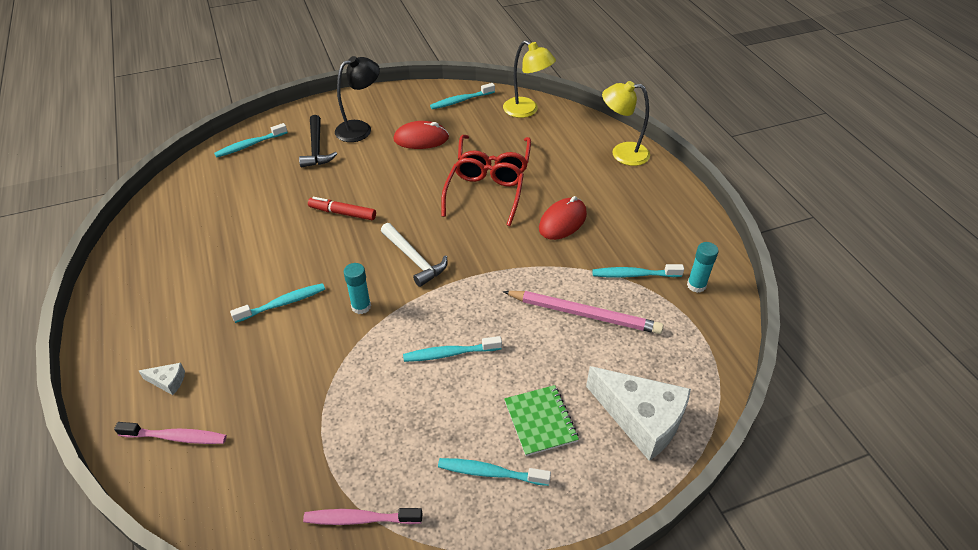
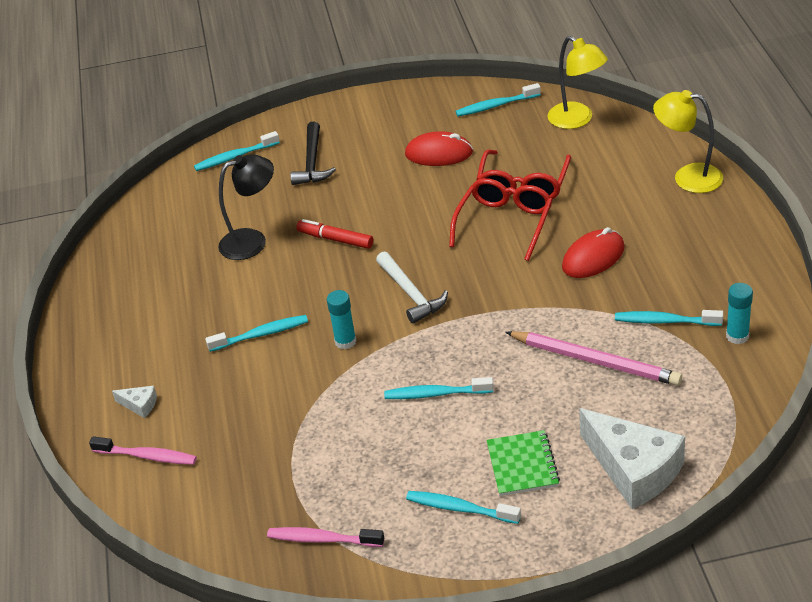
camera: 15 degrees right, 5 degrees down
(360, 129) = (367, 139): black lamp -> black lamp (252, 241)

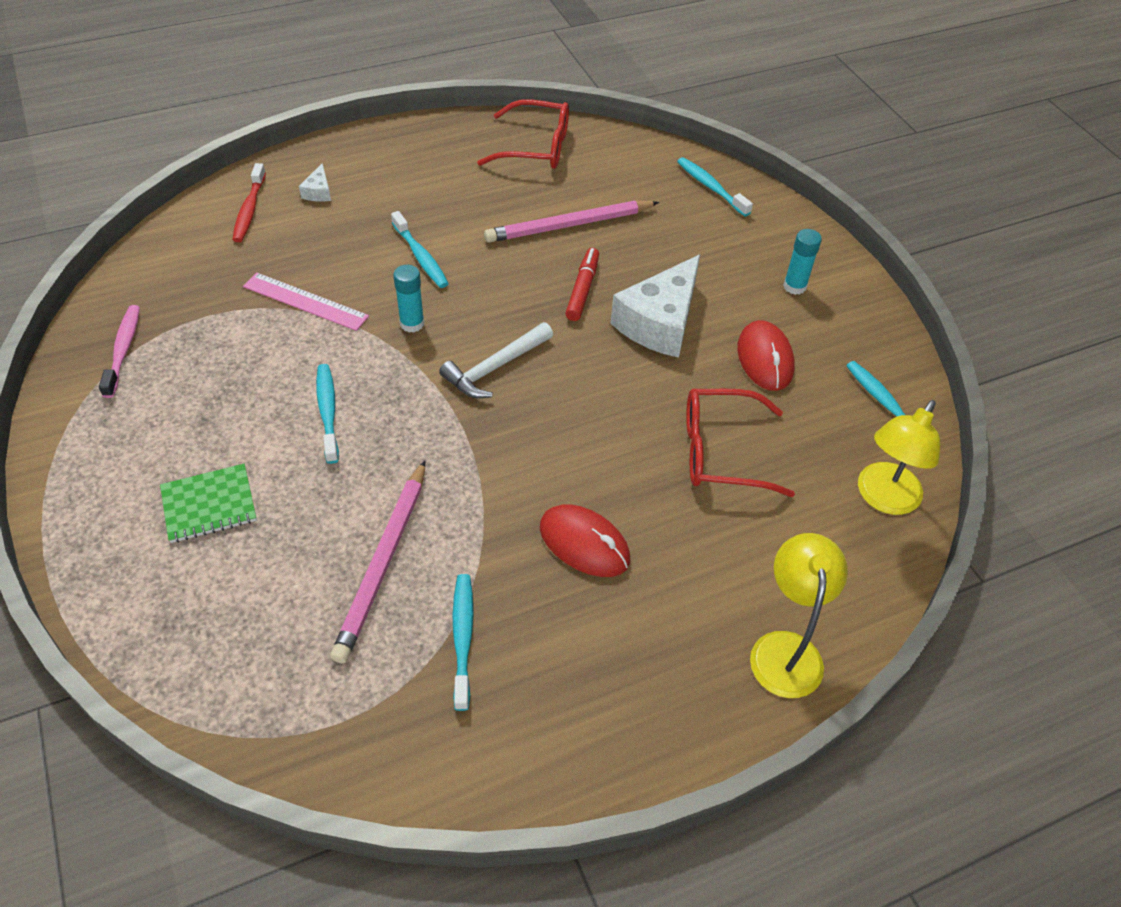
camera: 70 degrees right, 10 degrees up
(147, 456) = (249, 210): pink toothbrush -> red toothbrush
(252, 241) = (569, 225): black lamp -> pink pencil
(296, 411) = (305, 301): none -> pink ruler
(312, 162) = (717, 249): black hammer -> none
(460, 508) = (149, 455): turquoise toothbrush -> none
(504, 224) = (637, 441): red glasses -> red glasses (536, 147)
(634, 469) = (190, 620): white cheese -> white cheese (660, 322)
(737, 336) = (436, 732): turquoise glue stick -> turquoise glue stick (794, 286)

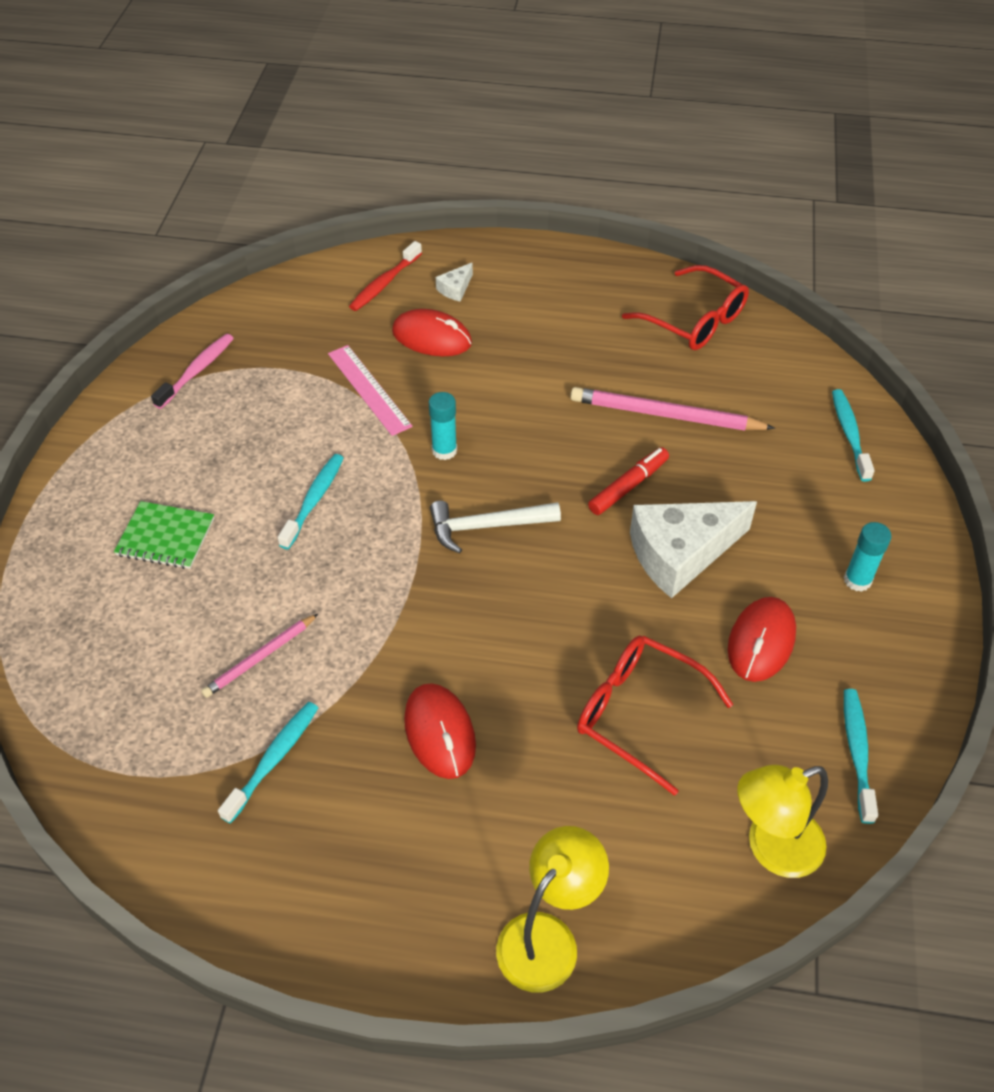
camera: 35 degrees right, 0 degrees up
(328, 238) = (432, 337): none -> red mouse
(383, 562) = (260, 657): pink pencil -> pink pencil, size x0.59
(421, 257) = (500, 389): turquoise toothbrush -> none

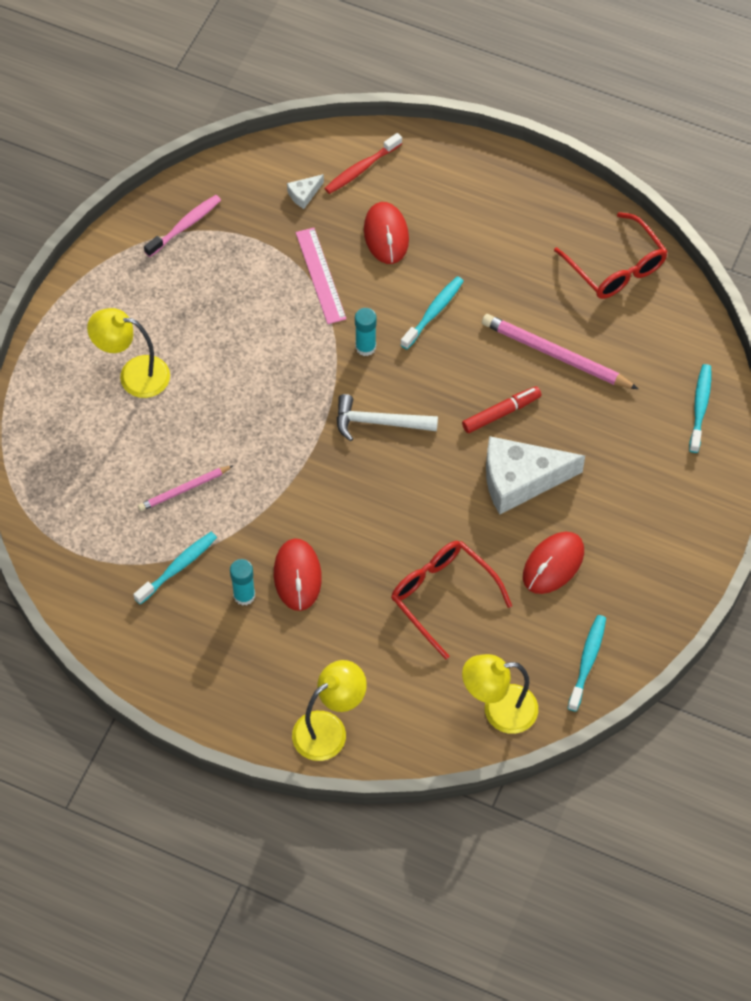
camera: 15 degrees right, 10 degrees up
(165, 537) = (134, 375): green notebook -> yellow lamp
(314, 500) = (252, 368): turquoise toothbrush -> turquoise toothbrush (433, 312)
(432, 337) = (386, 235): red mouse -> red mouse turned 45 degrees clockwise
(455, 289) = (421, 188): white cheese -> white cheese (304, 194)
(857, 580) = (648, 534): turquoise glue stick -> turquoise glue stick (244, 595)

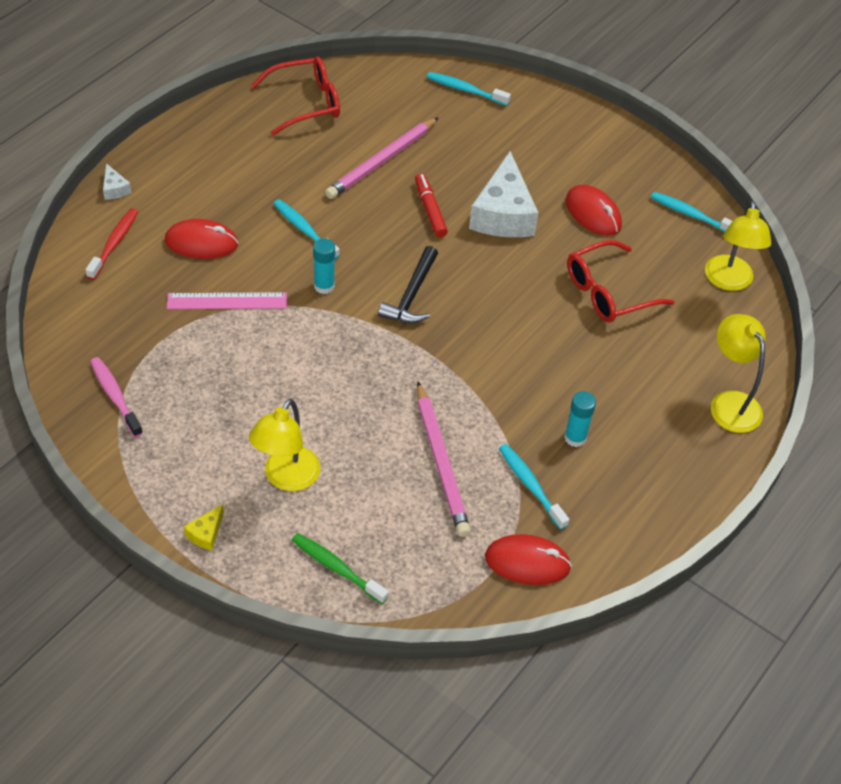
camera: 80 degrees left, 10 degrees down
(52, 435) = (336, 568): none -> green toothbrush
(62, 332) = (206, 533): none -> yellow cheese
(184, 489) = (441, 462): pink pencil -> pink pencil, size x1.70
(297, 576) = (563, 392): red mouse -> red mouse (527, 562)
(304, 194) = (123, 292): white cheese -> white cheese (114, 189)
(361, 169) = (114, 243): red toothbrush -> red toothbrush turned 135 degrees counterclockwise
(379, 422) = (412, 295): white hammer -> black hammer

